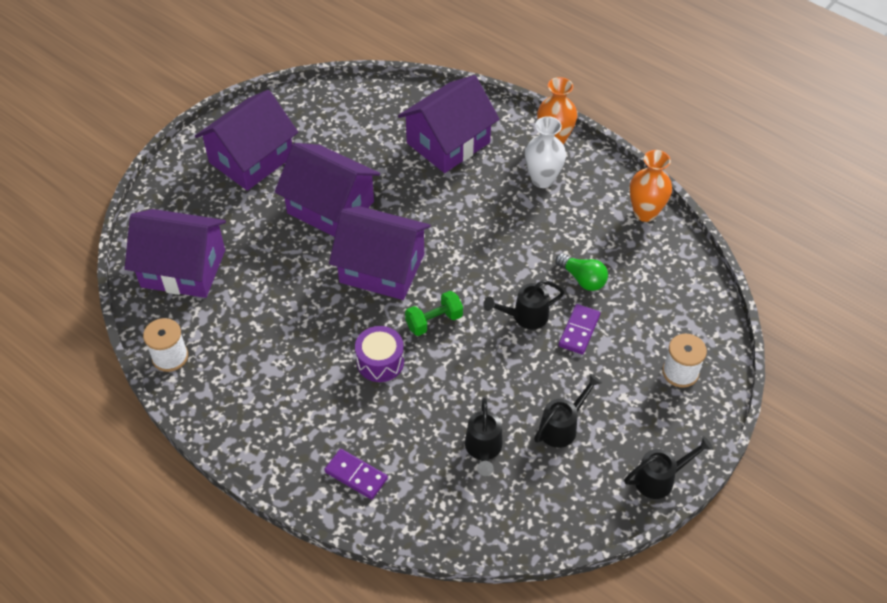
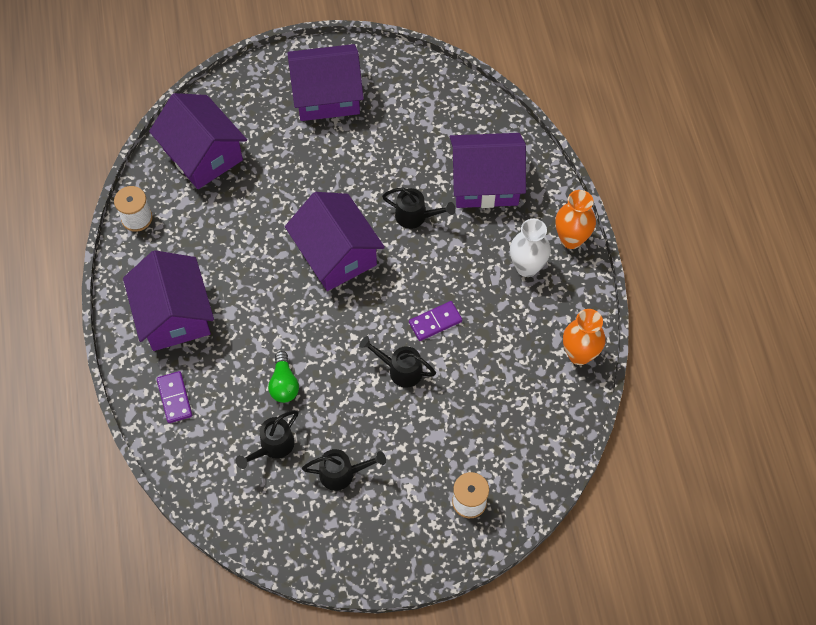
camera: 40 degrees right, 10 degrees up
(330, 207) = (346, 177): purple house -> purple house (174, 315)
(380, 361) = (267, 327): purple drum -> none
(434, 321) = (332, 324): green dumbbell -> none
(579, 330) = (428, 411): purple domino -> purple domino (435, 322)
(582, 279) = (473, 372): green light bulb -> green light bulb (284, 384)
(659, 479) = (370, 566): black watering can -> black watering can (415, 216)

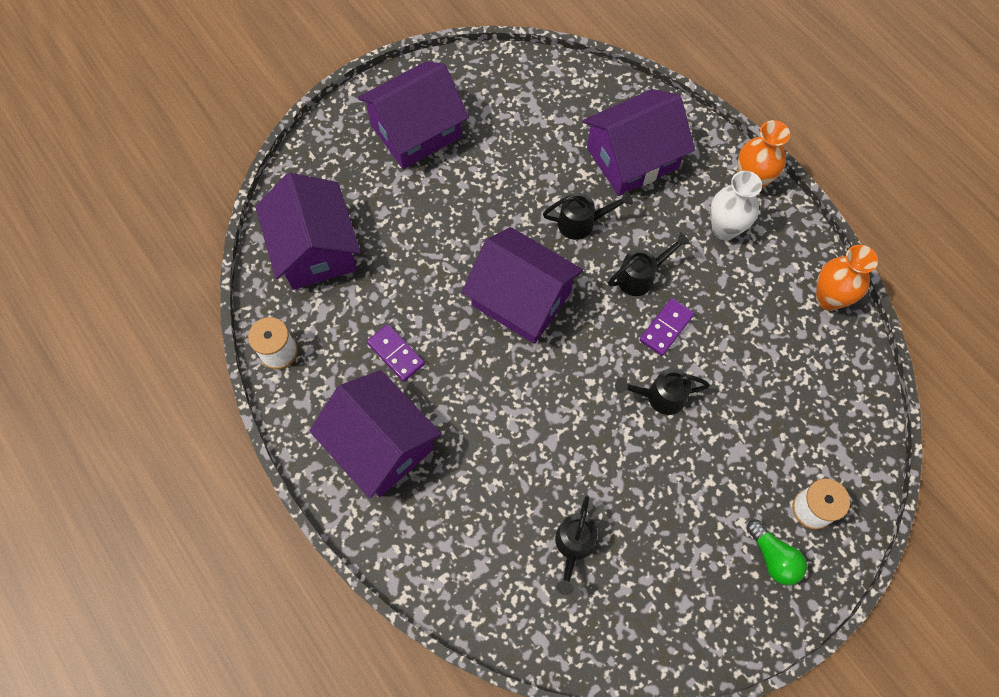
camera: 25 degrees left, 5 degrees up
(174, 398) = (433, 541): purple domino -> purple domino (396, 354)
(203, 155) = (315, 249): purple house -> purple house turned 45 degrees clockwise
(284, 384) = (546, 469): green light bulb -> green light bulb (773, 557)
(342, 474) = (664, 541): black watering can -> black watering can (640, 276)

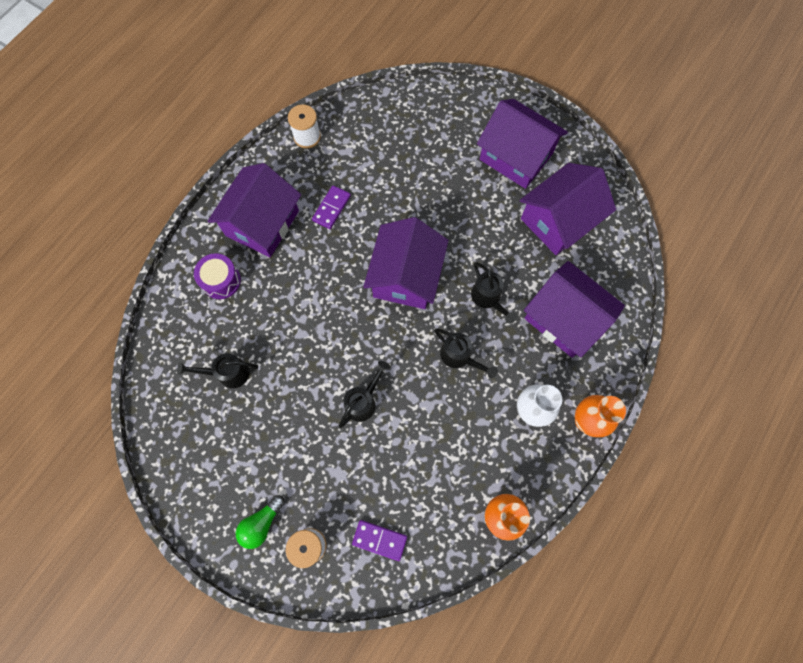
camera: 70 degrees right, 5 degrees up
(315, 249) = (391, 129): purple house -> purple house (558, 220)
(442, 520) = (221, 280): none -> purple drum
(660, 396) = (363, 401): black watering can -> black watering can turned 60 degrees clockwise
(666, 328) = (422, 389): purple domino -> purple domino (379, 540)

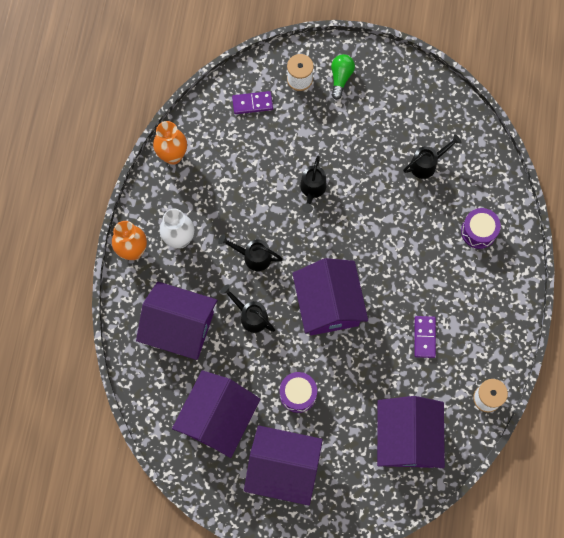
camera: 155 degrees right, 0 degrees up
(262, 223) = (475, 296): purple house -> purple house (407, 438)
(474, 210) = (298, 394): none -> purple drum

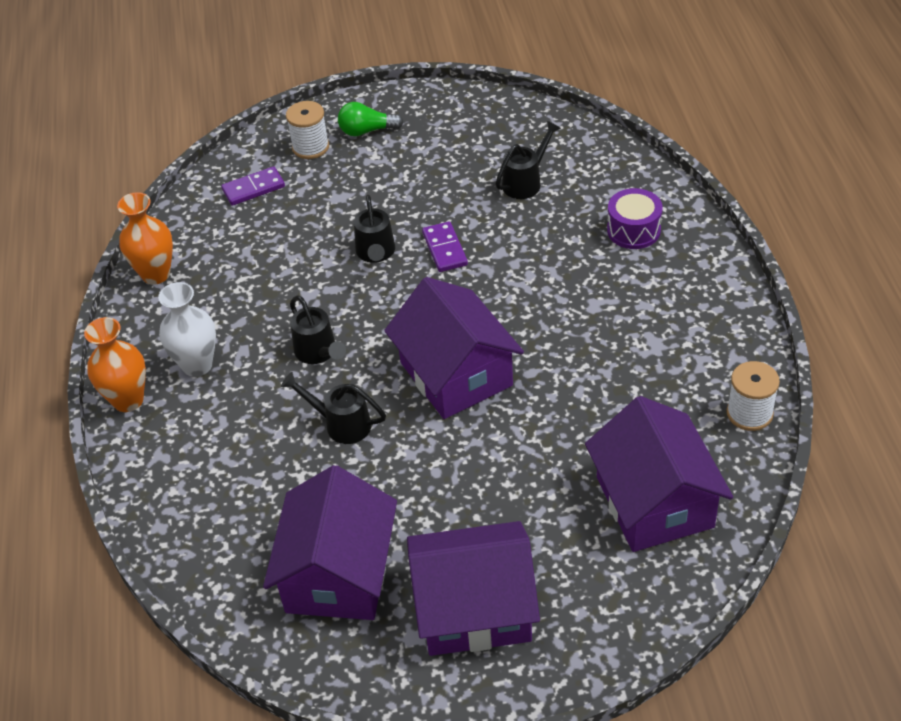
camera: 15 degrees left, 25 degrees down
(179, 327) = (233, 472): purple house -> none
(253, 257) = (318, 352): black watering can -> black watering can turned 120 degrees counterclockwise
(298, 394) = (456, 500): purple drum -> none
(340, 78) = (367, 131): green light bulb -> green light bulb turned 90 degrees counterclockwise
(424, 337) = (618, 369): purple domino -> purple domino (445, 249)

